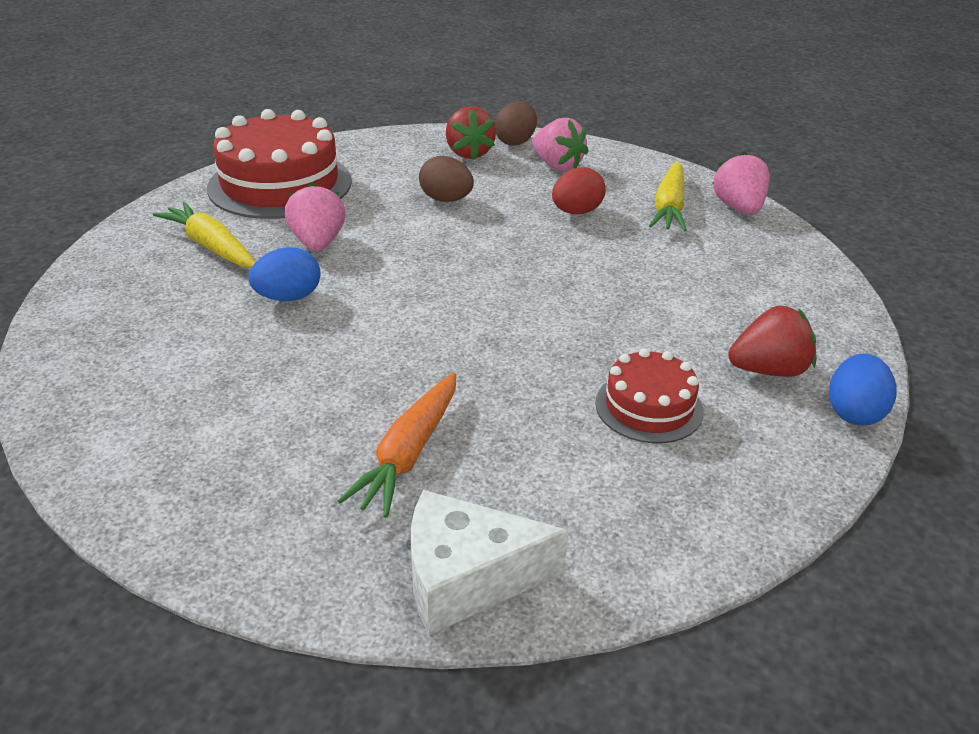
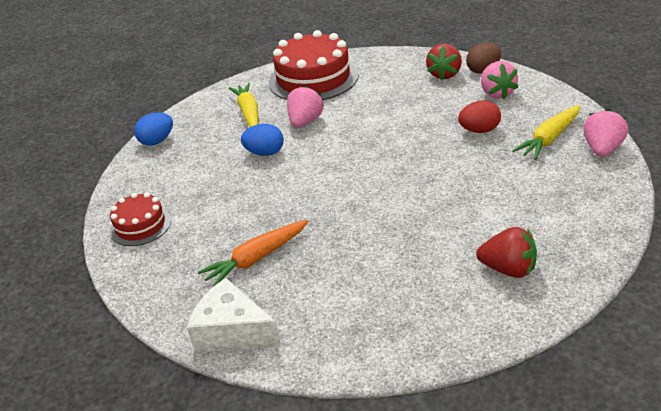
camera: 35 degrees right, 0 degrees up
(446, 200) = (402, 106): brown egg -> none
(649, 407) = (409, 271): red cake -> red cake (140, 225)
(854, 412) = (540, 313): blue egg -> blue egg (157, 141)

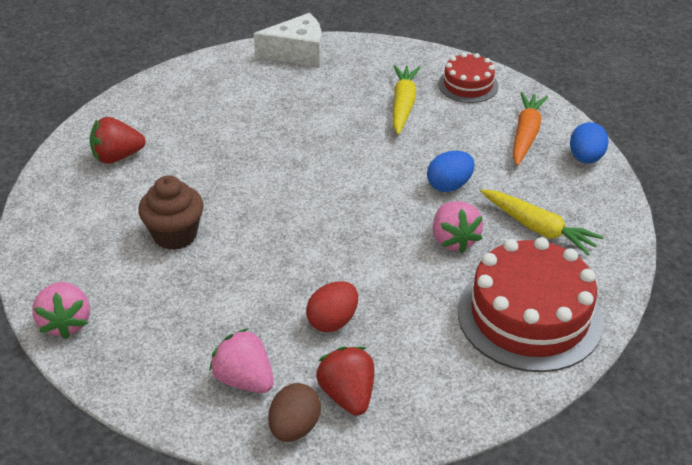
camera: 140 degrees right, 5 degrees up
(256, 259) = (335, 96): orange carrot -> orange carrot (526, 135)
(479, 130) = (229, 301): red egg -> red egg (333, 321)
(492, 182) = (175, 235): none -> brown cupcake
(549, 139) = (136, 318): yellow carrot -> yellow carrot (403, 105)

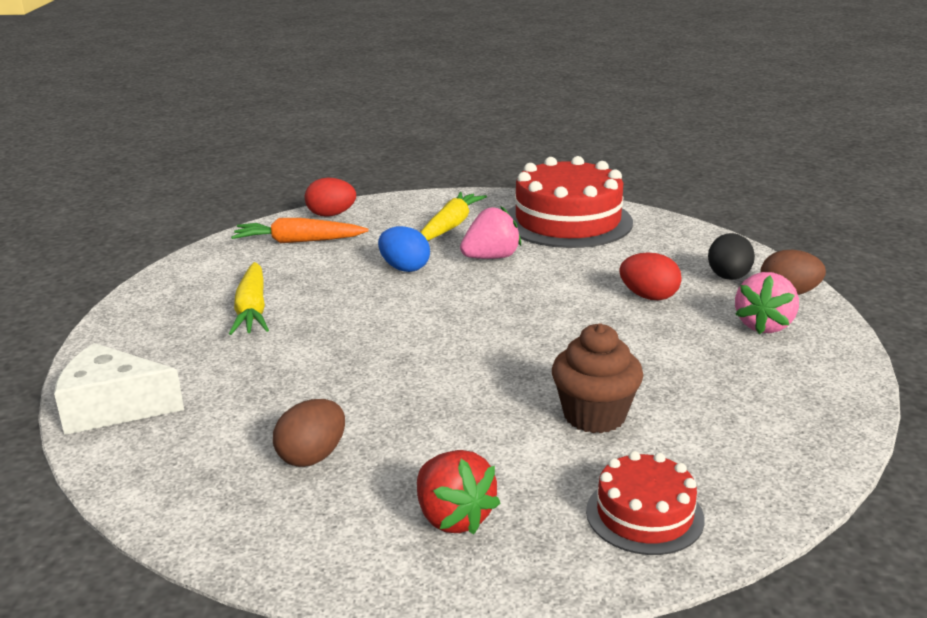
camera: 105 degrees left, 15 degrees down
(66, 323) = (809, 456): pink strawberry -> none
(205, 116) = (312, 456): none -> brown egg
(297, 53) = (113, 408): white cheese -> white cheese turned 60 degrees counterclockwise
(347, 395) = (728, 277): red strawberry -> black egg
(403, 105) = (252, 309): yellow carrot -> yellow carrot turned 90 degrees counterclockwise
(468, 85) = (201, 277): red cake -> red cake (644, 515)
(585, 158) = (331, 215): blue egg -> red egg

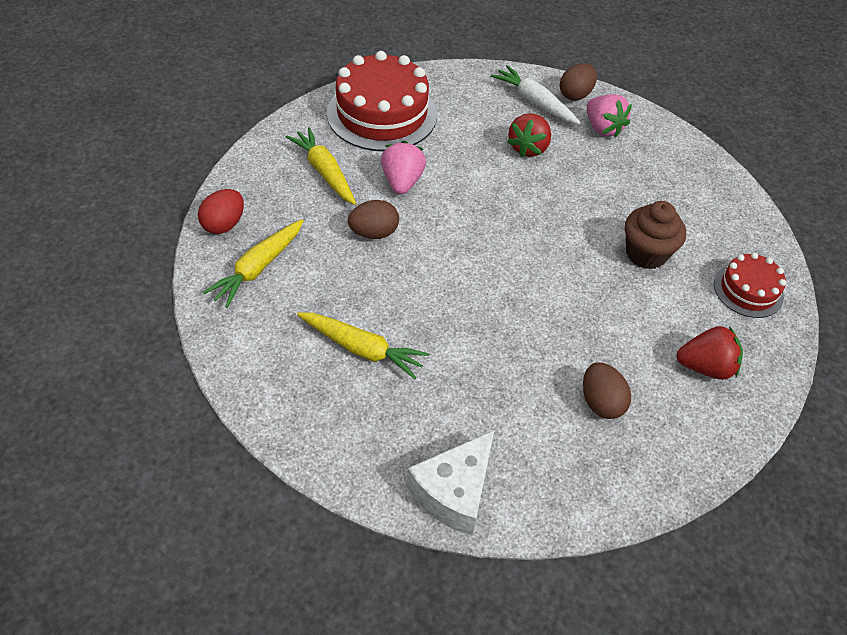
camera: 60 degrees left, 25 degrees up
(298, 241) = (258, 268): orange carrot -> yellow carrot
(404, 268) = (374, 233): blue egg -> brown egg
(649, 297) = (528, 148): red egg -> red strawberry
(728, 277) = (534, 102): black egg -> white carrot

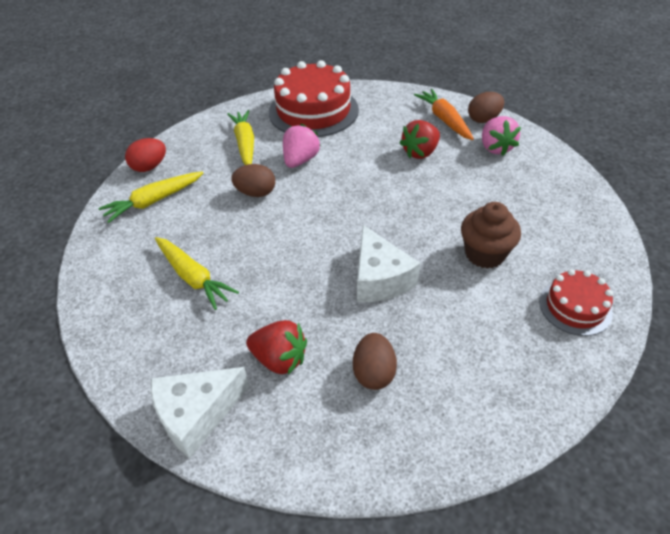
camera: 25 degrees right, 5 degrees down
(534, 102) = (444, 120): white carrot -> orange carrot
(558, 303) = (380, 278): none -> white cheese
(705, 367) = (495, 367): red strawberry -> red strawberry (279, 359)

